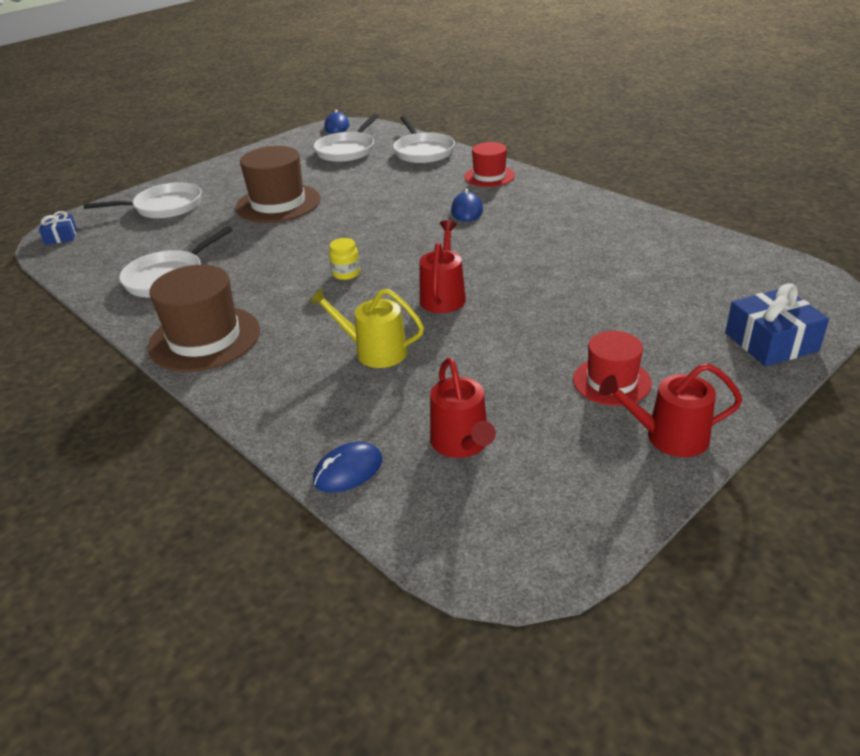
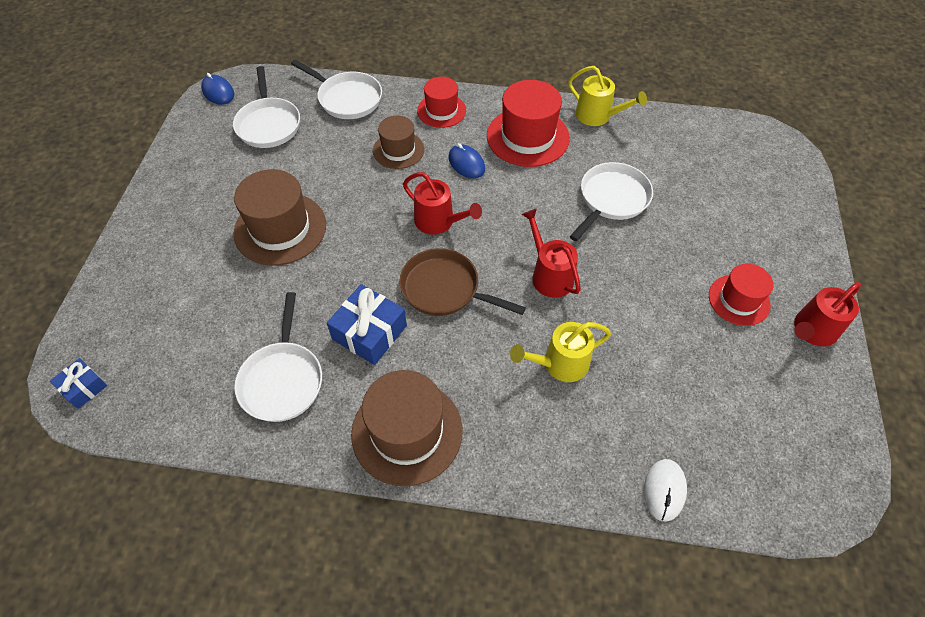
camera: 40 degrees left, 20 degrees up
(164, 207) = (157, 288): white pan -> white pan (611, 199)
(346, 273) = (445, 289): yellow jar -> brown pan
(348, 471) = (664, 490): blue mouse -> white mouse
(422, 188) = (398, 150): none -> brown hat
(462, 443) = (707, 415): red watering can -> red watering can (438, 221)
(544, 210) = (527, 137): none -> red hat
(632, 216) = (597, 116): none -> yellow watering can
(771, 342) = (791, 210): blue gift -> blue gift (369, 332)

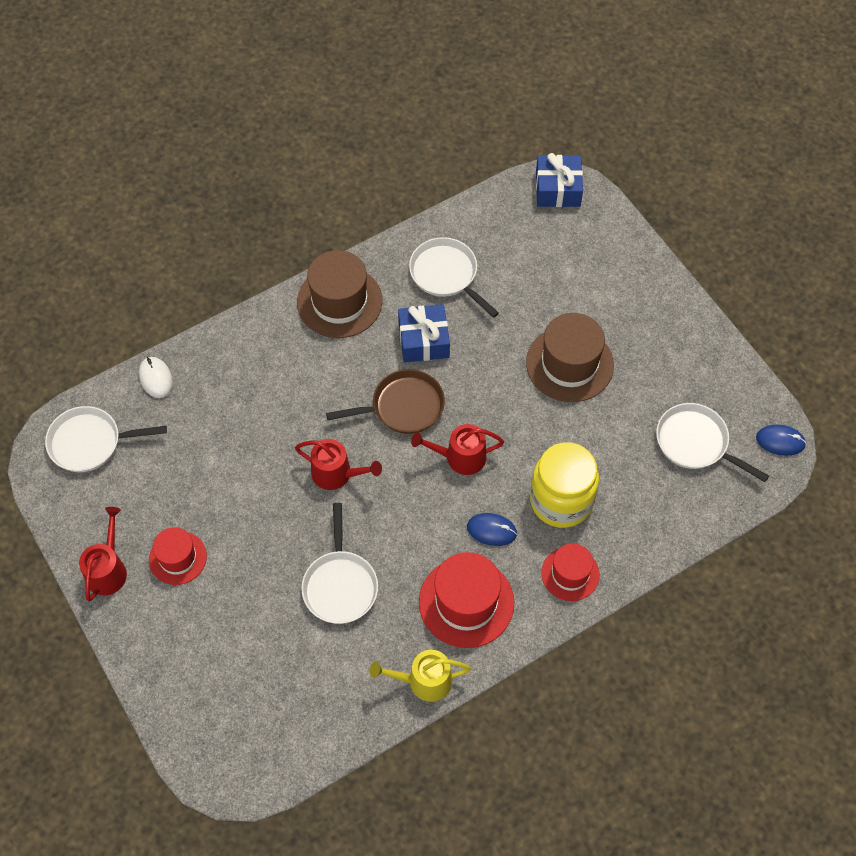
camera: 140 degrees right, 5 degrees up
(83, 387) = (558, 189): blue gift -> blue gift, size x1.71
(347, 98) = (666, 521): white pan -> white pan (90, 442)
(398, 150) = (561, 500): brown hat -> yellow jar
(560, 363) = (277, 411): yellow watering can -> none

